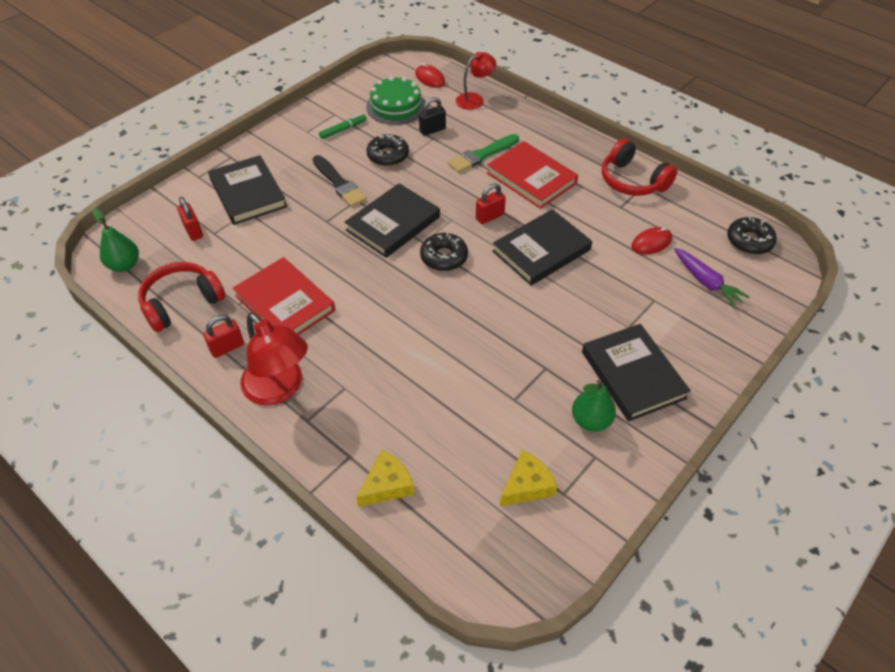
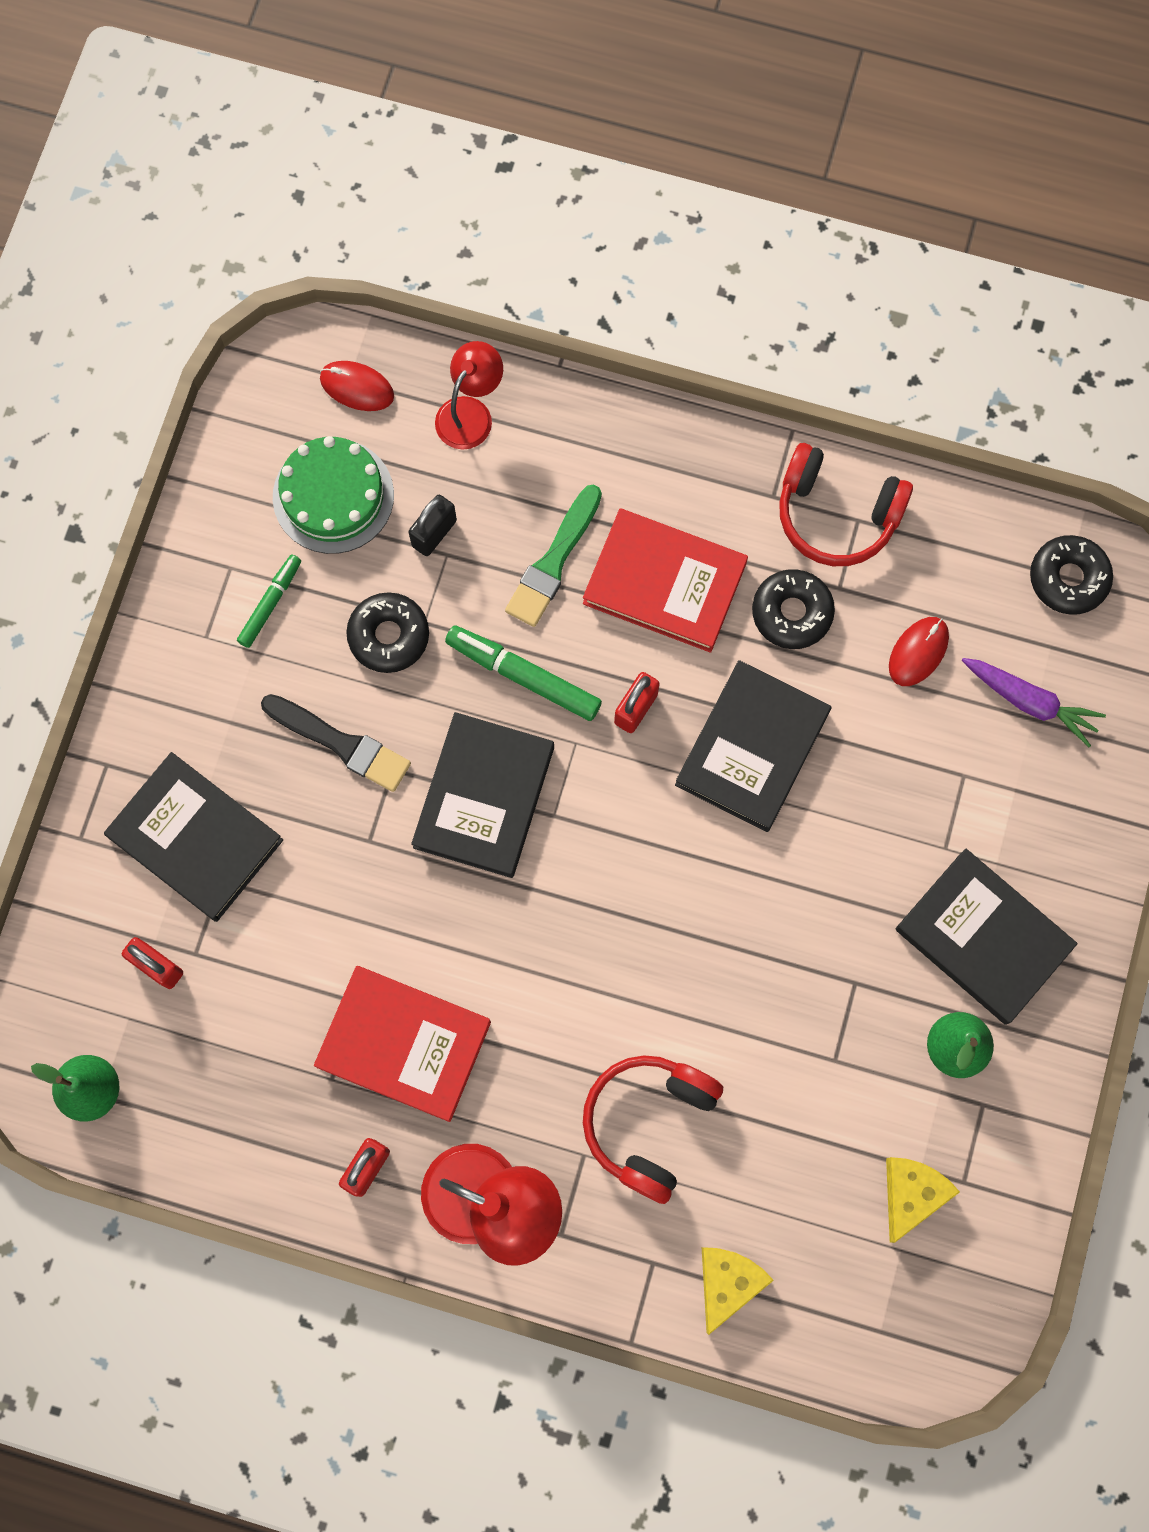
camera: 25 degrees left, 25 degrees up
(182, 303) = (240, 1119): red headphones -> red headphones (649, 1123)
(441, 188) = (523, 676): none -> green marker
(444, 257) = (604, 833): black donut -> black donut (791, 613)

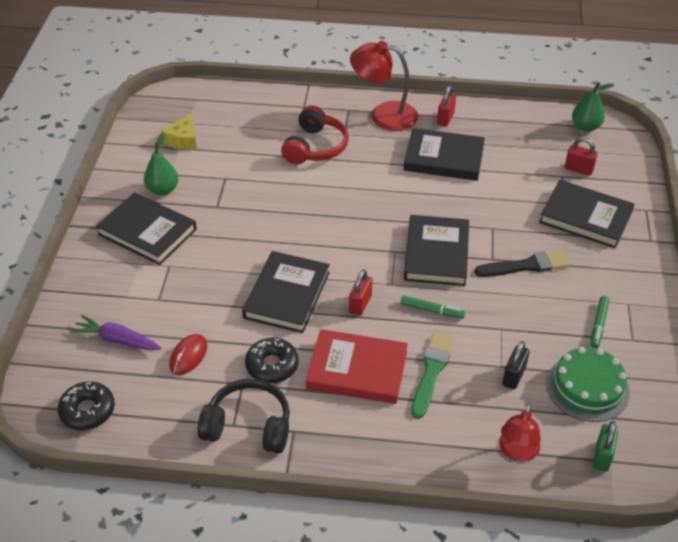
camera: 170 degrees right, 30 degrees down
(341, 744) = (526, 266): black brush -> black brush turned 150 degrees clockwise
(357, 387) = (602, 456): red mouse -> green padlock
(389, 636) = (520, 319): black donut -> none
(404, 1044) = (444, 158): red book -> black book
(523, 676) = (432, 310): green marker -> green marker, size x0.62
(727, 1282) = (268, 105): yellow cheese -> none
(836, 514) = (248, 426): red headphones -> black headphones

